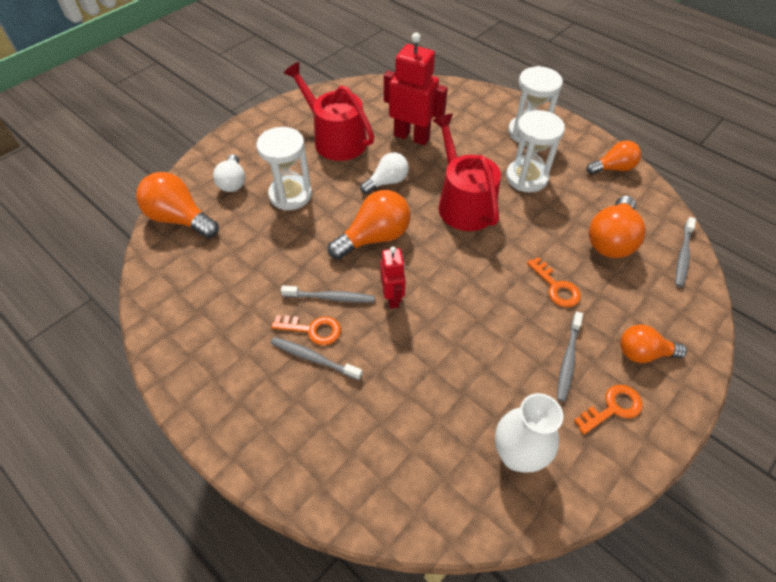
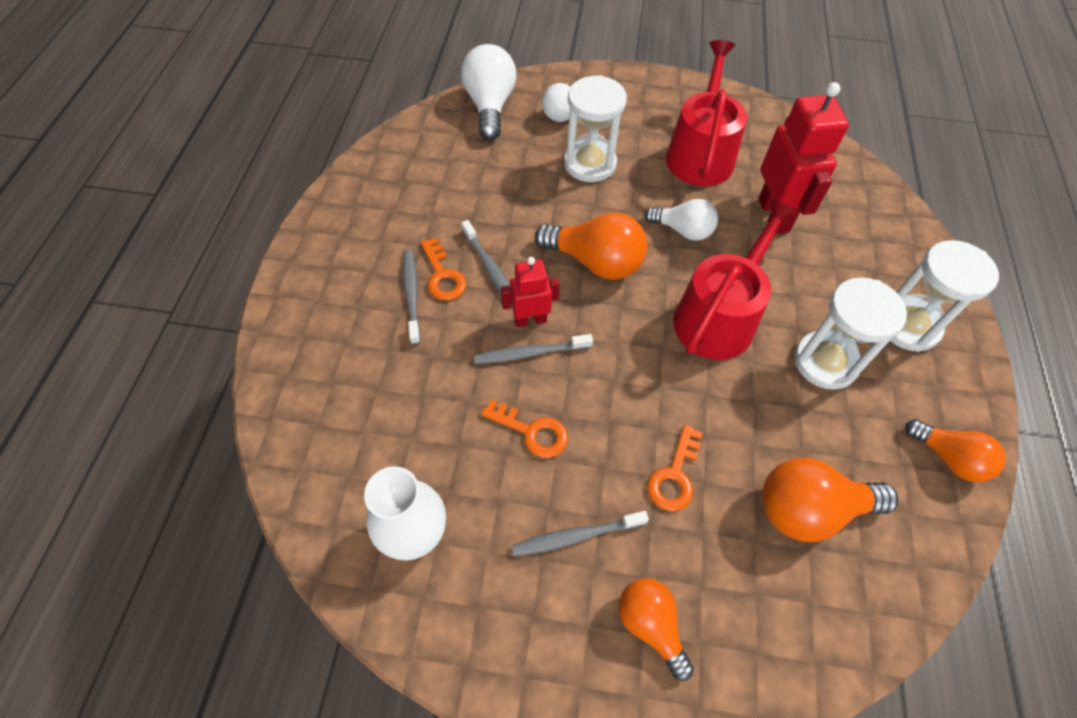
camera: 55 degrees right, 5 degrees up
(180, 219) = (490, 106): orange light bulb -> white light bulb
(392, 298) = (530, 320): red robot -> red robot turned 150 degrees counterclockwise
(613, 408) = (542, 618): orange key -> orange key (532, 431)
(683, 256) = (865, 619): grey toothbrush -> grey toothbrush (530, 353)

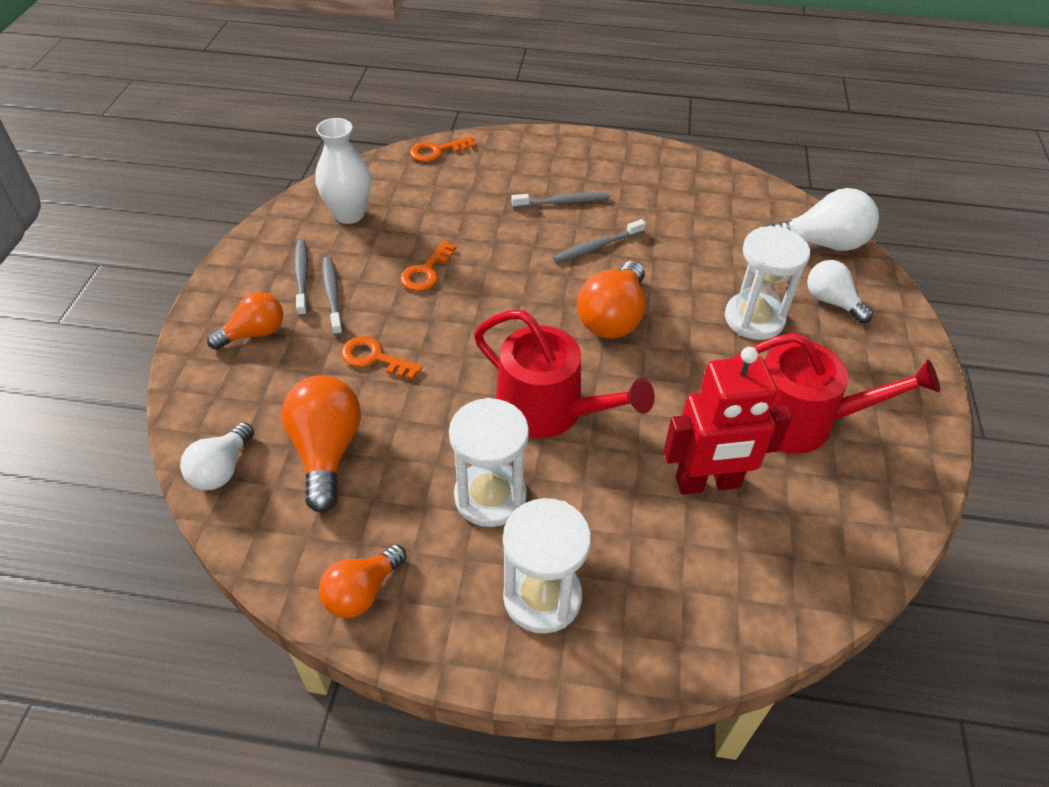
camera: 90 degrees right, 10 degrees down
(442, 276) = (585, 218): orange key -> orange key (436, 151)
(530, 320) = (539, 272): red robot -> none
(530, 353) = (503, 271): grey toothbrush -> grey toothbrush (302, 277)
(683, 230) = (667, 391): white light bulb -> white light bulb (222, 469)

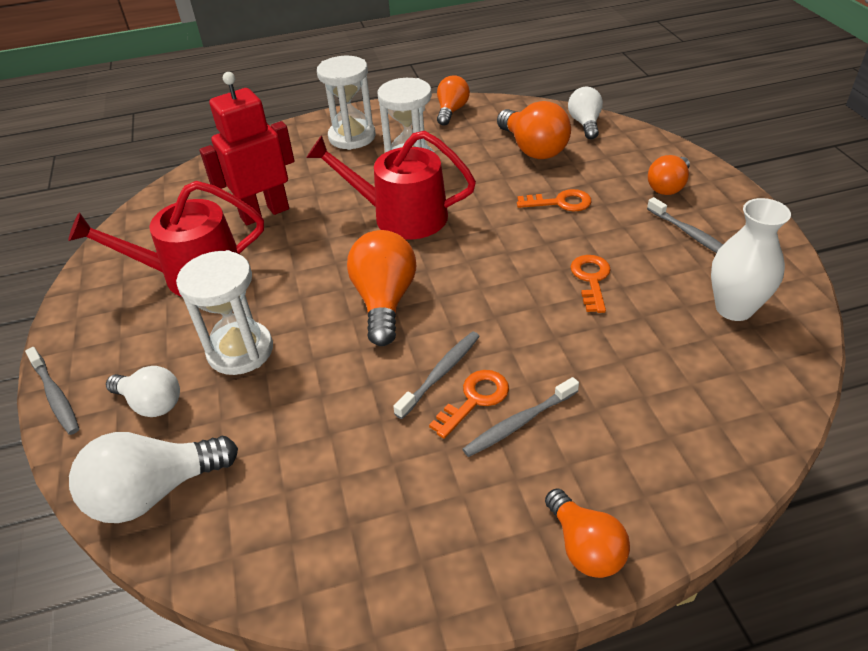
camera: 160 degrees right, 5 degrees down
(332, 295) = (647, 231): grey toothbrush -> grey toothbrush (55, 396)
(436, 151) = (751, 443): orange key -> orange key (475, 399)
(569, 144) = (584, 547): none -> orange light bulb

